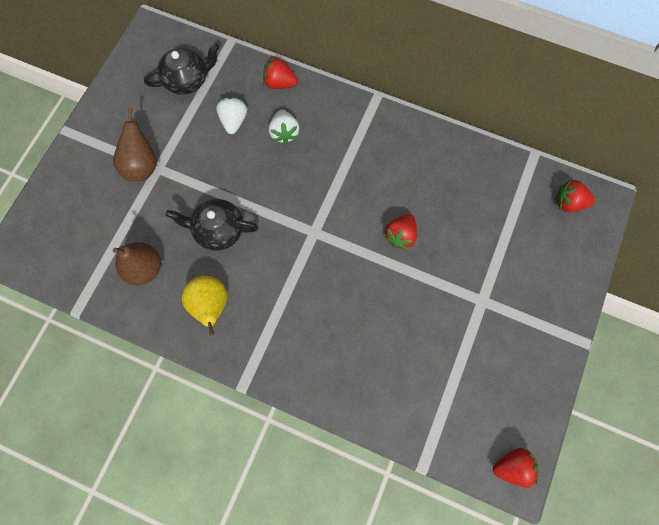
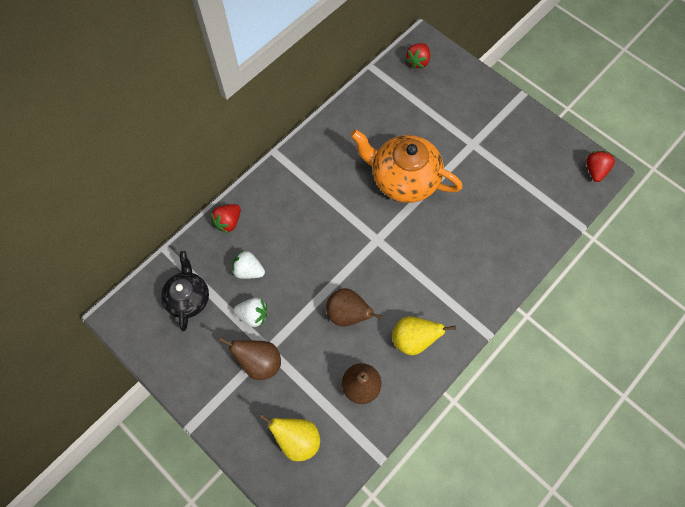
camera: 70 degrees left, 5 degrees down
(75, 227) = (297, 439): none -> yellow pear
(218, 230) = (348, 314): black teapot -> brown pear
(284, 133) = (278, 233): white strawberry -> white strawberry (253, 315)
(400, 235) = (403, 179): red strawberry -> orange teapot

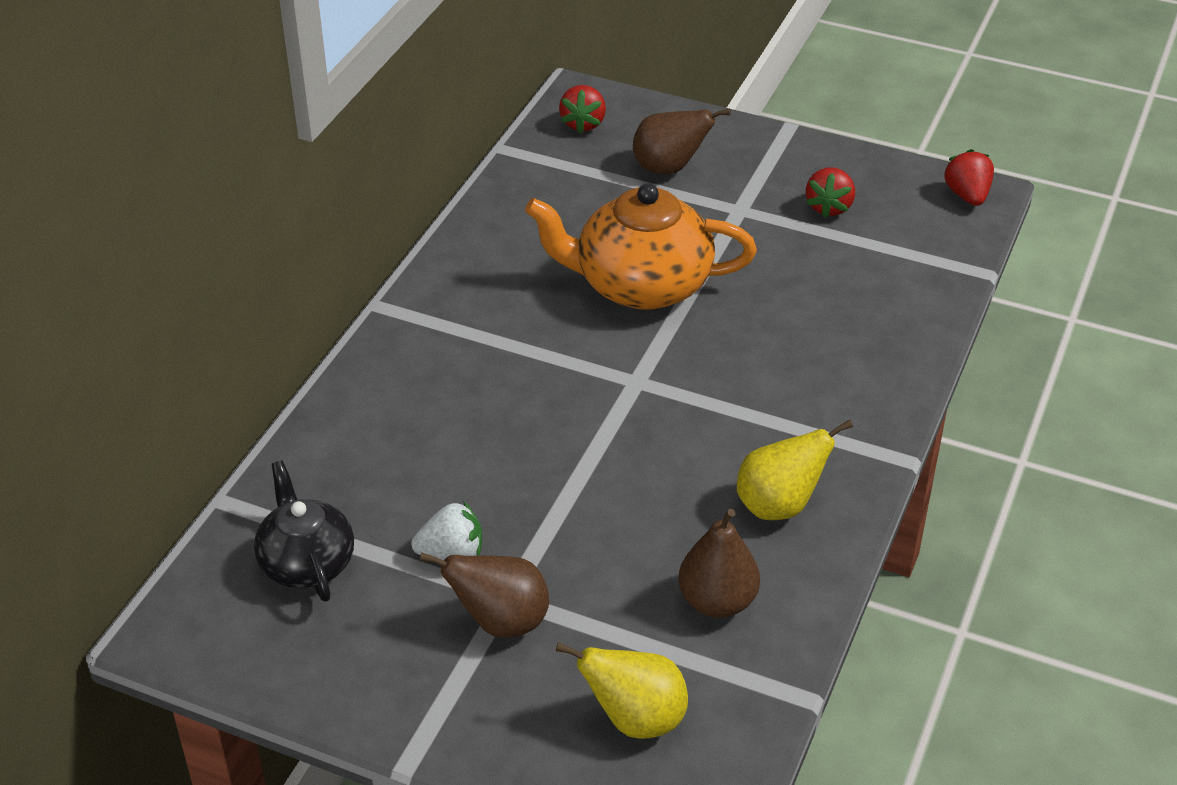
camera: 20 degrees left, 25 degrees down
(228, 222) = (334, 427): red strawberry -> red strawberry (829, 207)
(249, 270) = (410, 489): white strawberry -> none
(348, 314) = (637, 502): brown pear -> brown pear (669, 168)

